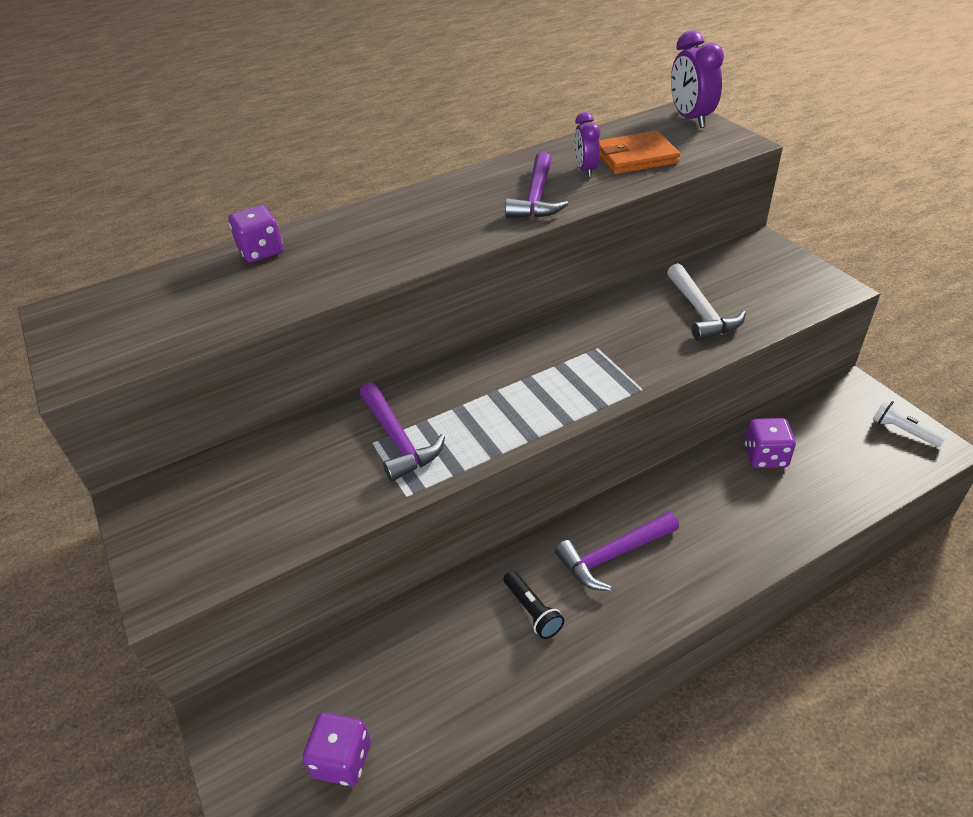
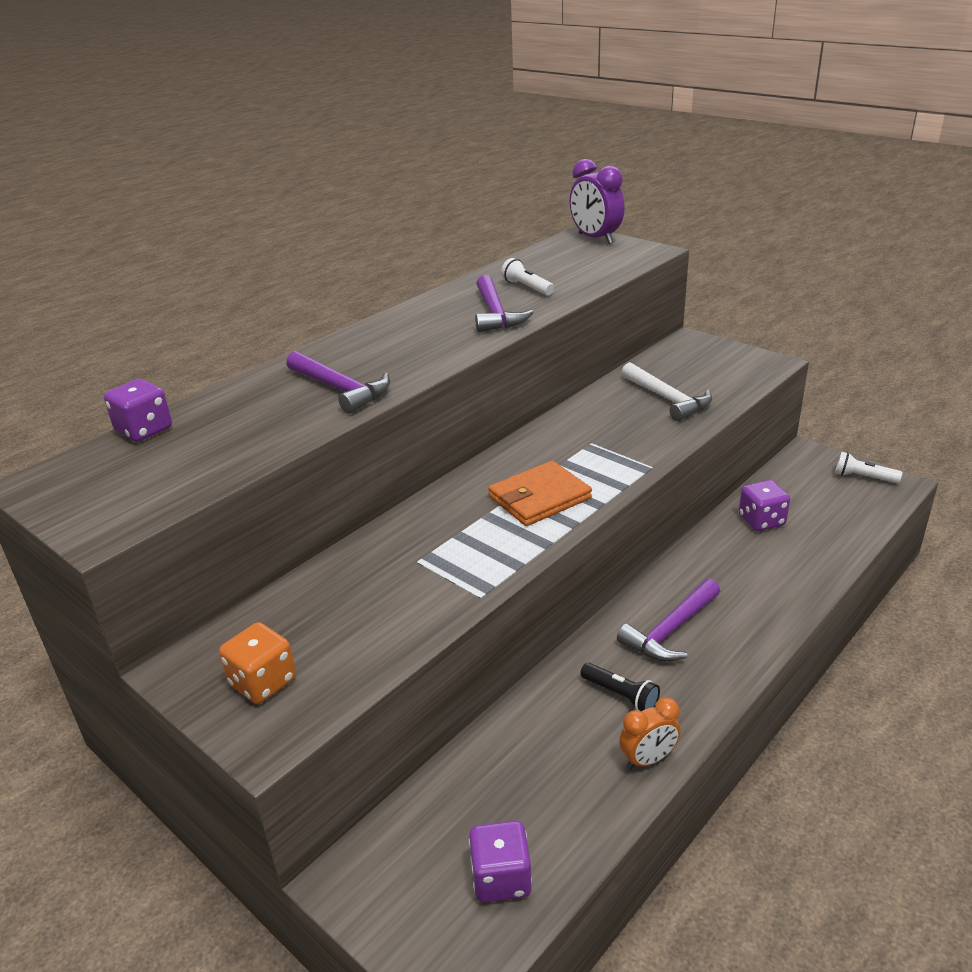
camera: 20 degrees left, 10 degrees down
(188, 533) = (263, 682): none -> orange dice
(261, 251) = (240, 395): purple dice -> purple dice (144, 430)
(397, 440) = (442, 553): purple hammer -> purple hammer (340, 389)
(524, 686) = (648, 760): none -> orange clock
(585, 170) = (527, 287): purple clock -> white flashlight
(636, 157) = (566, 272): orange wallet -> orange wallet (539, 498)

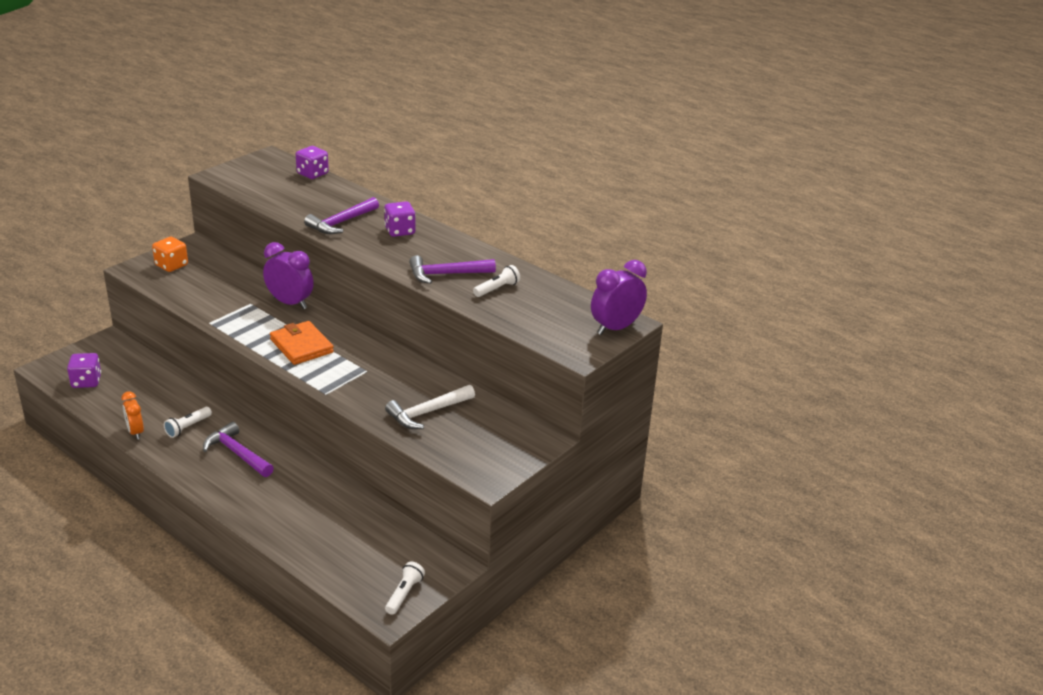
camera: 85 degrees right, 0 degrees up
(417, 522) = (290, 303): none -> purple clock
(621, 695) = (188, 427): black flashlight -> white flashlight
(761, 520) = (351, 517): purple dice -> purple dice (400, 231)

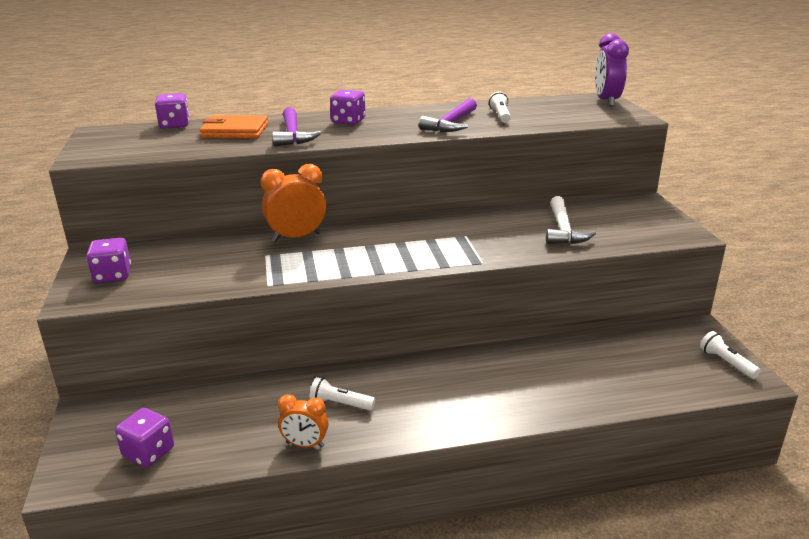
camera: 50 degrees left, 5 degrees down
(171, 265) = (112, 275): orange dice -> purple dice
(188, 427) = (340, 404): white flashlight -> white flashlight turned 120 degrees clockwise
(237, 453) = (424, 386): purple hammer -> none
(290, 303) = (297, 237): purple clock -> orange clock
(301, 346) = (383, 252): orange wallet -> orange wallet (235, 131)

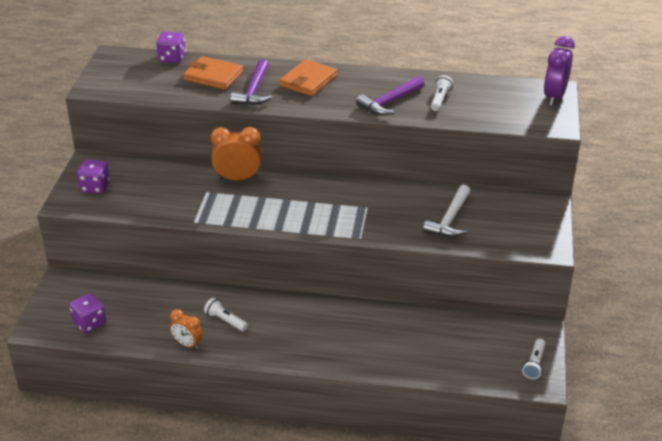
camera: 20 degrees right, 10 degrees up
(348, 121) = (308, 81): purple dice -> orange wallet
(726, 362) = (534, 364): white flashlight -> white flashlight turned 150 degrees counterclockwise

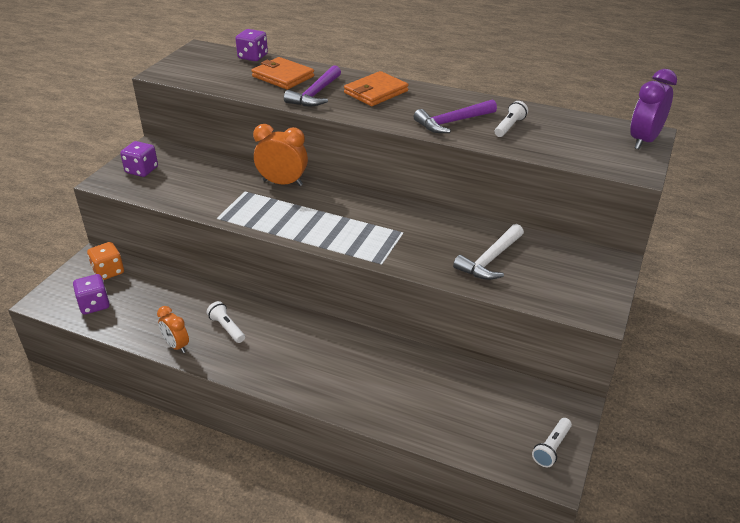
camera: 15 degrees right, 0 degrees up
(85, 290) = (108, 271): none -> orange dice

